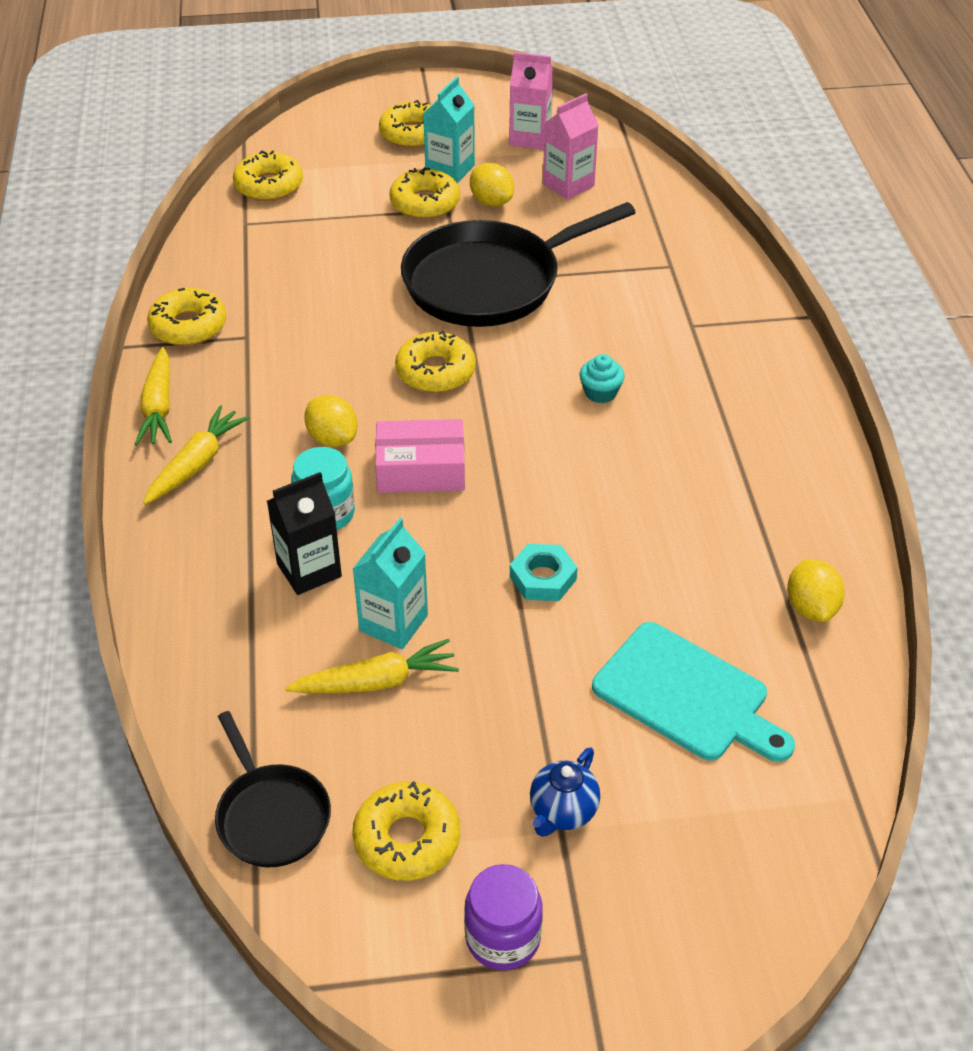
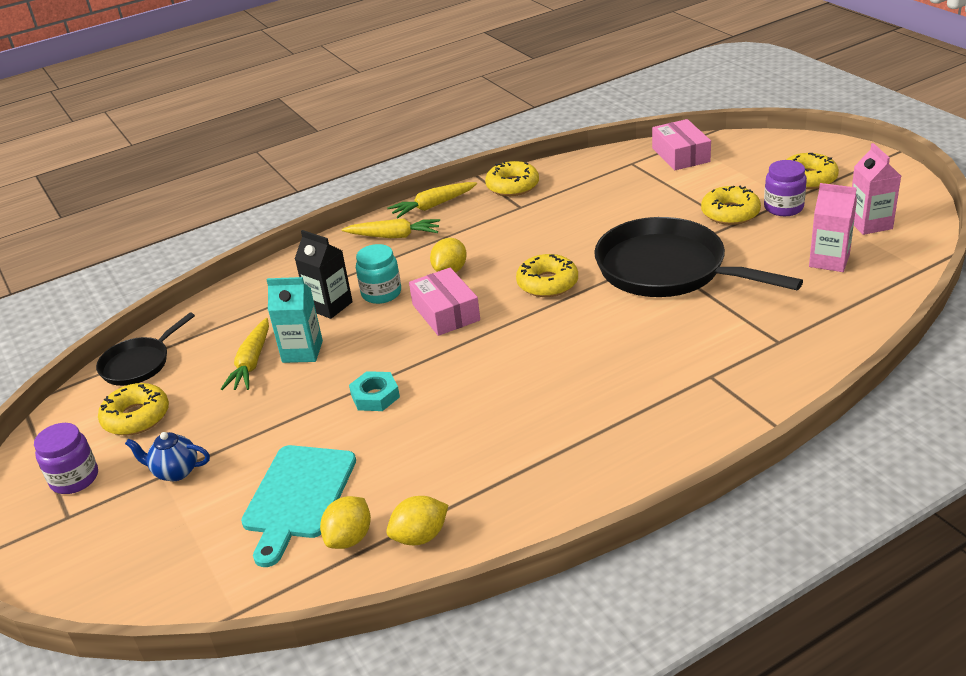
camera: 70 degrees right, 10 degrees down
(269, 186) = (680, 155): yellow donut -> pink box
(376, 682) = (251, 363): yellow carrot -> yellow carrot turned 45 degrees clockwise
(450, 169) = (783, 207): turquoise carton -> purple jar
(491, 202) = (765, 237): yellow lemon -> yellow lemon (349, 538)
(600, 392) = (586, 358): turquoise cupcake -> none

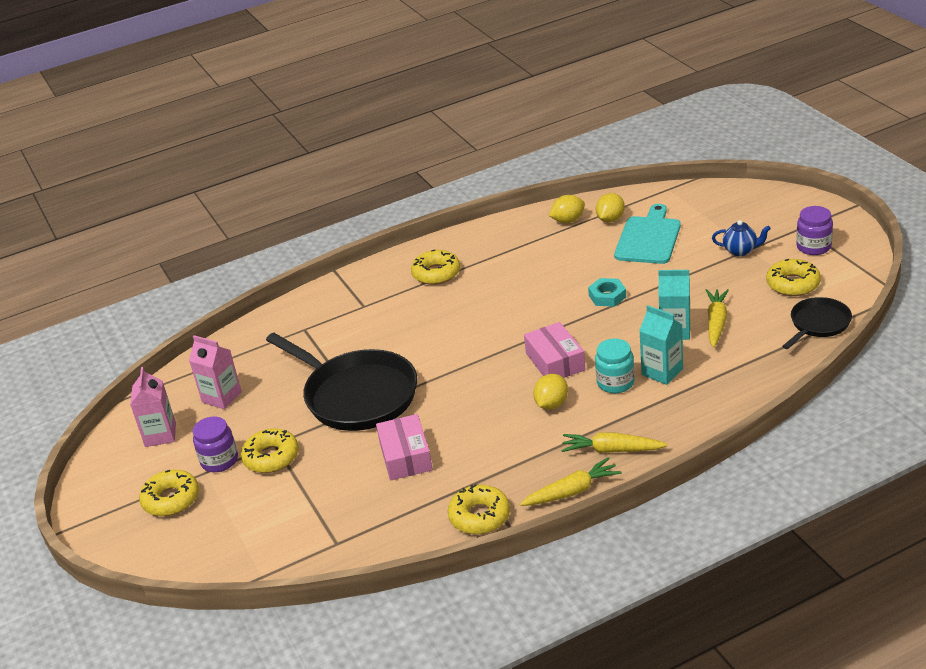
camera: 175 degrees left, 0 degrees up
(329, 306) = (662, 372): black carton -> turquoise carton
(547, 283) = (463, 386): yellow donut -> yellow donut (436, 273)
(680, 155) = (277, 552): pink box -> pink box (405, 456)

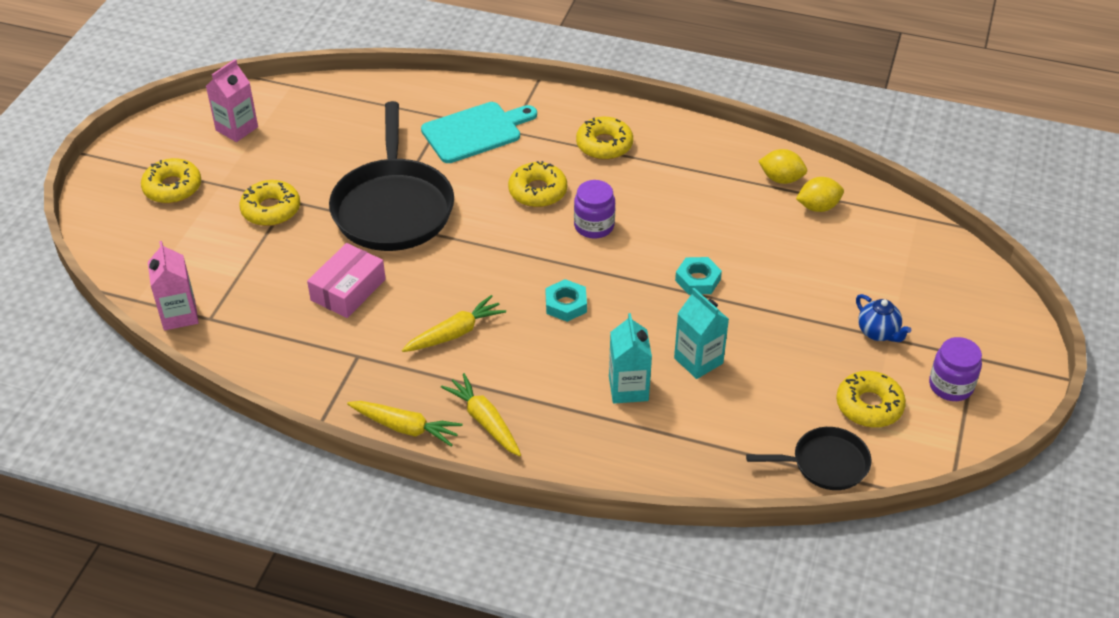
camera: 40 degrees right, 10 degrees up
(219, 460) = (239, 183): purple jar -> purple jar (594, 226)
(222, 397) = (312, 130): pink carton -> pink carton (179, 315)
(479, 516) = (319, 386): yellow donut -> yellow donut (537, 191)
(551, 404) = (506, 340): yellow lemon -> none
(555, 361) = (566, 304): pink box -> turquoise nut
(615, 382) = (579, 365): turquoise jar -> none
(649, 238) = (820, 253): turquoise cutting board -> turquoise cutting board (475, 132)
(716, 323) = (743, 383): yellow carrot -> yellow carrot (455, 333)

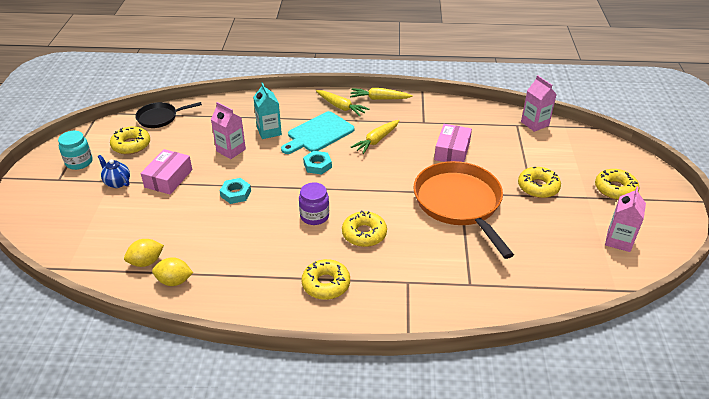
camera: 165 degrees right, 5 degrees down
(393, 207) = (459, 203): black pan -> orange pan
(475, 132) = (436, 275): turquoise cutting board -> turquoise cutting board (318, 133)
(698, 360) = (231, 150): turquoise carton -> pink carton
(799, 325) = (168, 178): none -> pink box
(951, 386) = (79, 162): purple jar -> turquoise jar

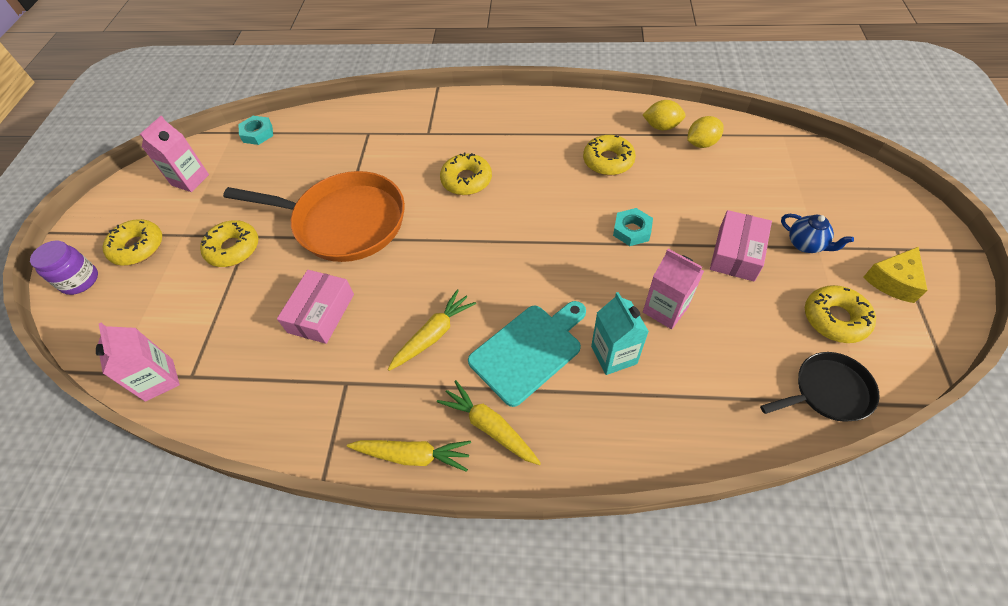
camera: 175 degrees left, 15 degrees up
(79, 162) = (893, 281): turquoise jar -> yellow cheese
(314, 216) = (525, 201): purple jar -> purple jar (80, 280)
(317, 165) = (526, 281): turquoise nut -> turquoise nut (257, 133)
(326, 284) = (508, 128): yellow donut -> yellow donut (608, 161)
(459, 203) = (344, 222): orange pan -> orange pan turned 60 degrees counterclockwise

